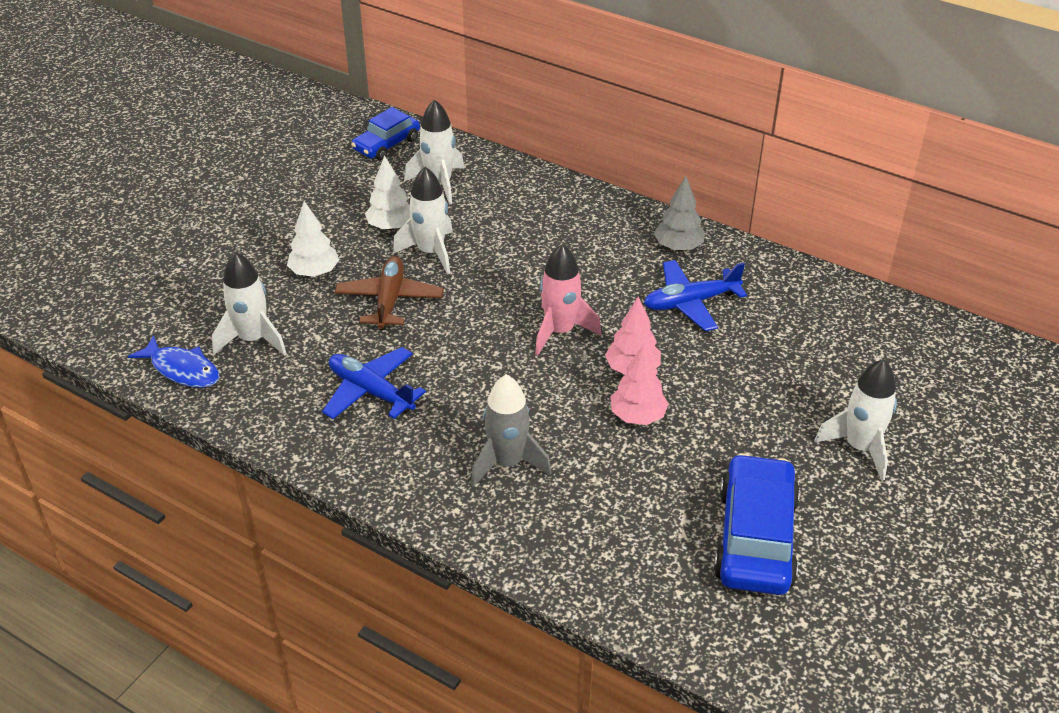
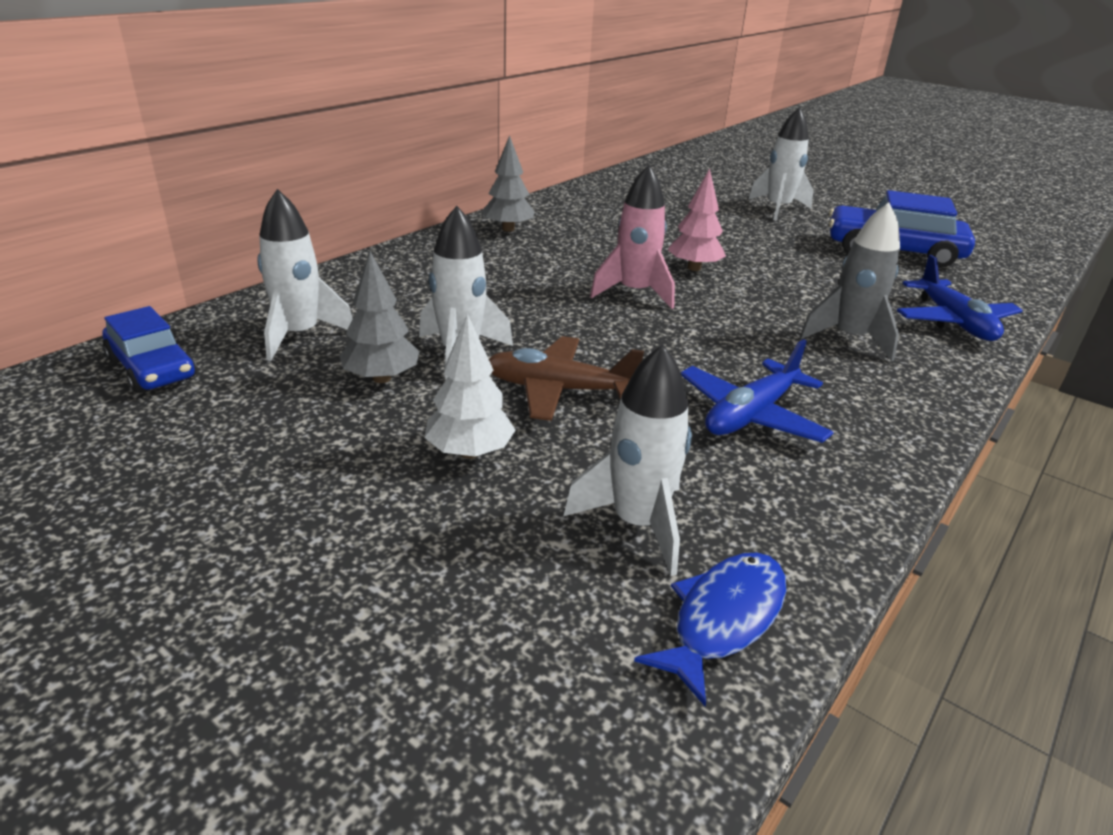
camera: 85 degrees left, 10 degrees down
(391, 226) = (382, 378): white tree -> grey tree
(638, 416) = (761, 273): pink tree -> none
(690, 302) = (596, 235): blue plane -> blue plane (953, 322)

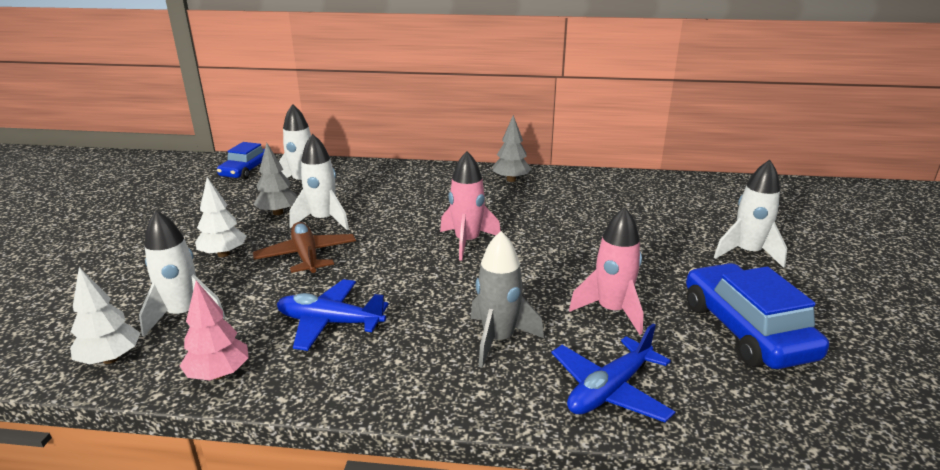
camera: 60 degrees right, 5 degrees down
(694, 268) = (543, 250): pink tree -> pink tree (219, 374)
(723, 619) = (111, 359): blue fish -> white tree
(832, 280) = (611, 311): none -> pink rocket

